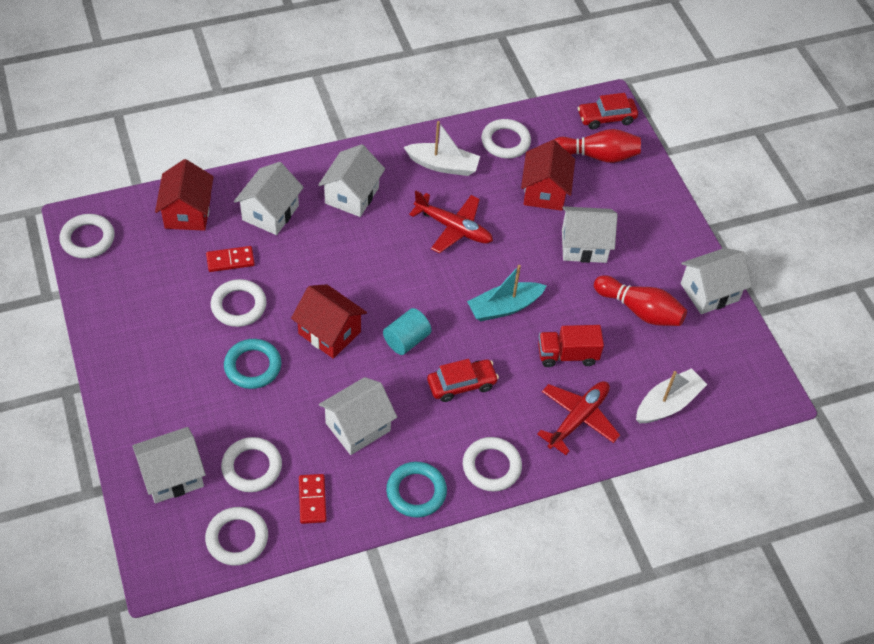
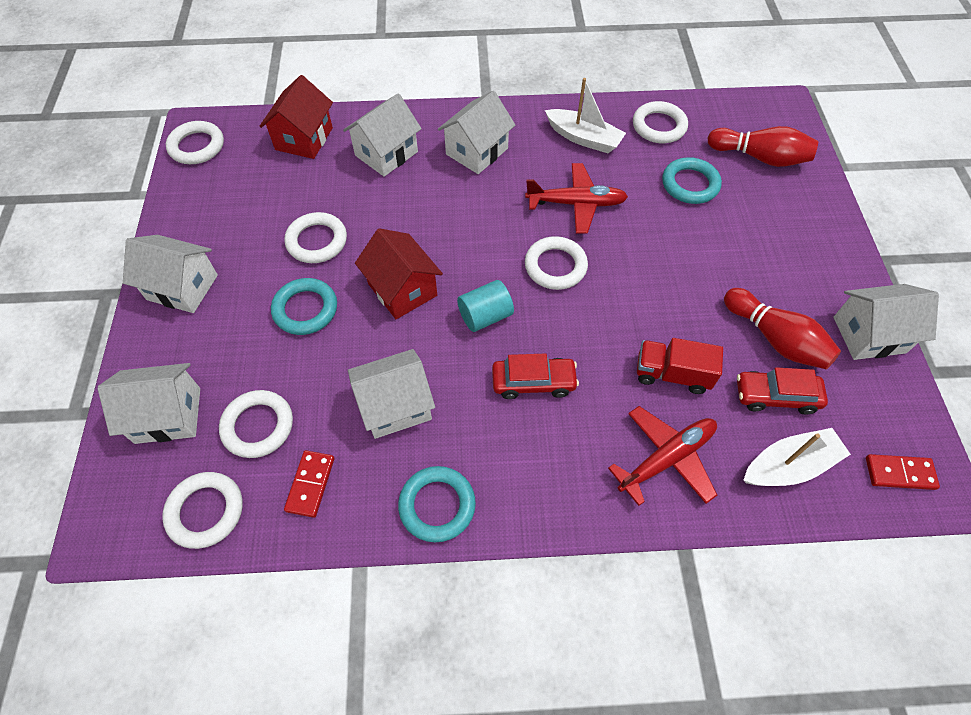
camera: 20 degrees right, 5 degrees up
(230, 260) = (327, 193): red domino -> red domino (899, 473)
(453, 228) = (575, 204): red plane -> red plane turned 45 degrees counterclockwise
(491, 466) = (540, 495): white ring -> white ring (555, 266)
(504, 307) = (609, 302): turquoise boat -> none
(544, 192) = (690, 184): red house -> turquoise ring
(584, 246) = (722, 250): white house -> white house (182, 287)
(606, 118) = (778, 121): red car -> red car (776, 396)

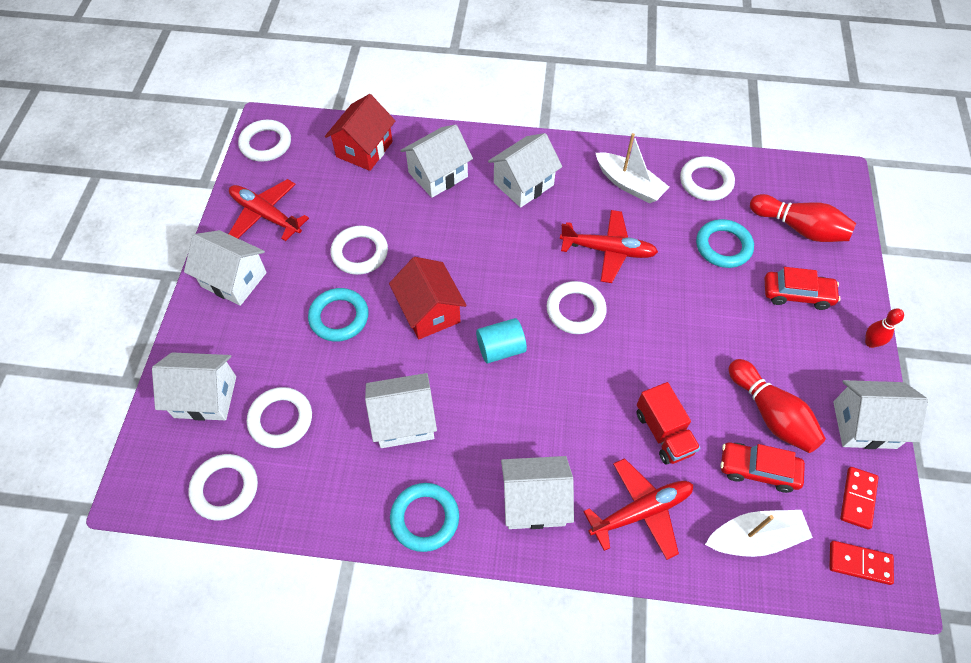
camera: 10 degrees right, 0 degrees up
(208, 217) = (266, 215): none -> red plane
(310, 484) = (318, 480): red domino -> red domino (858, 498)
(533, 382) = (533, 419): red car -> red car (797, 294)
(552, 467) = (534, 502): none -> white house
(672, 374) = (663, 432): red truck -> red truck turned 135 degrees counterclockwise
(855, 255) = (870, 343): none -> red bowling pin

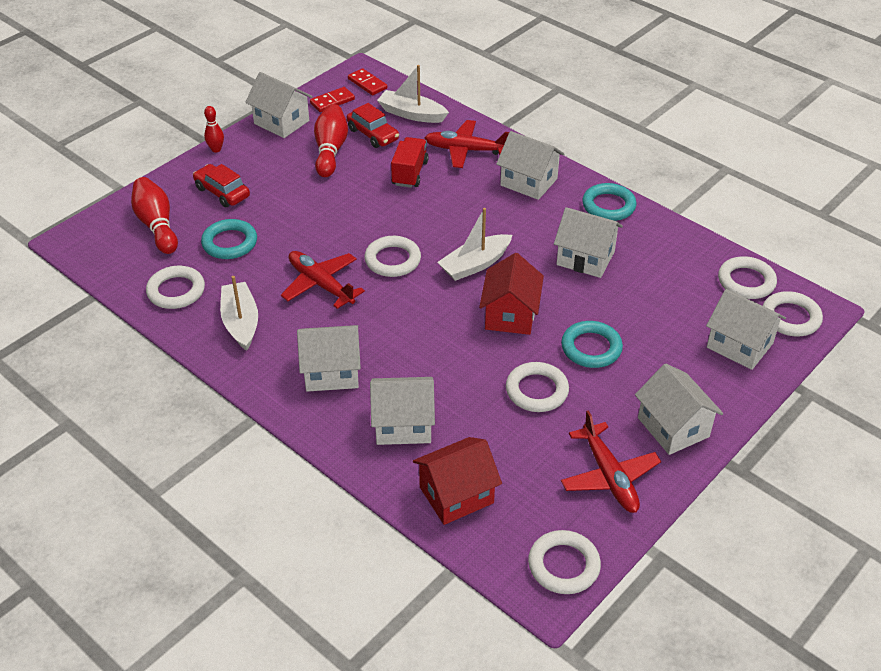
camera: 145 degrees left, 15 degrees down
(281, 419) = (682, 302): white ring -> white ring (790, 318)
(501, 349) = (475, 265): turquoise cylinder -> white boat

